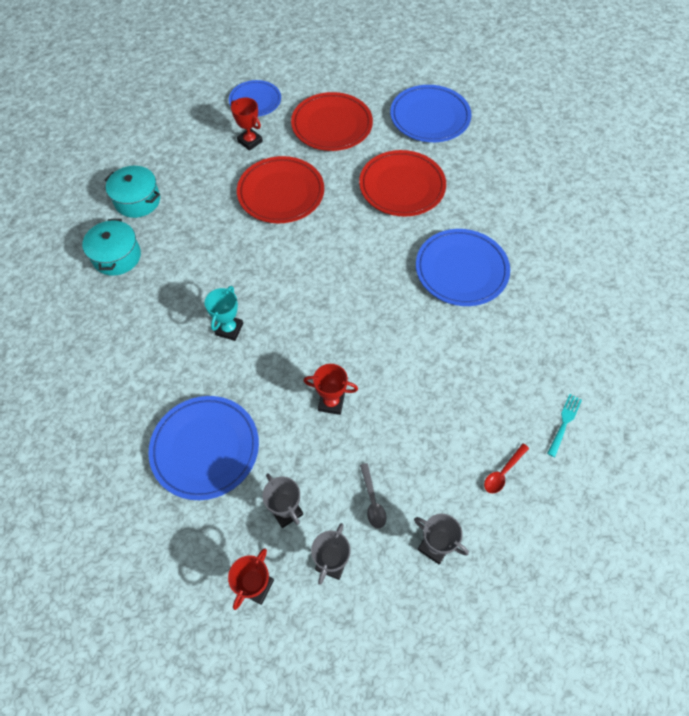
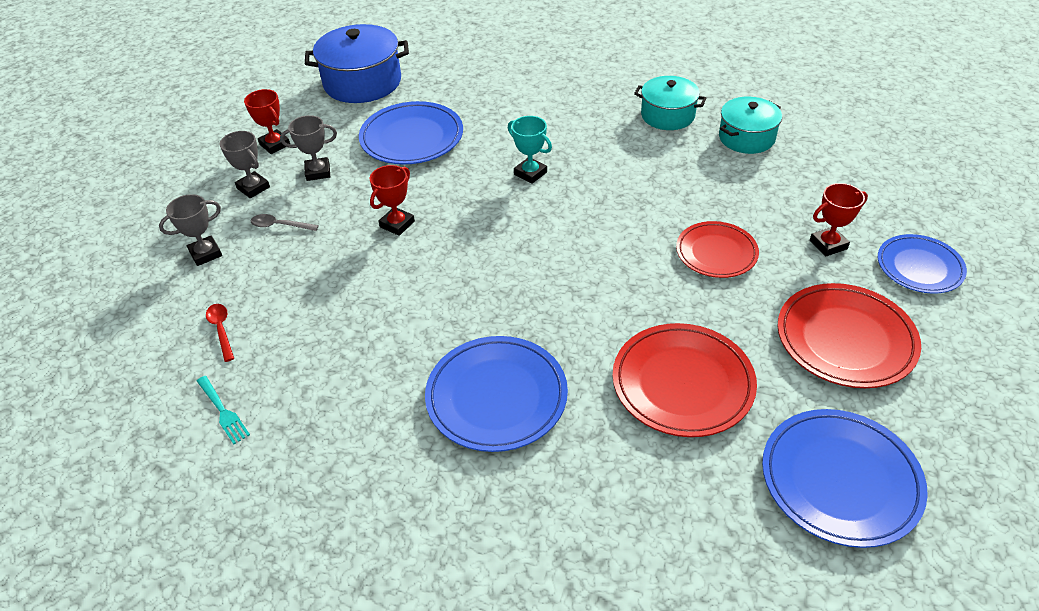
camera: 115 degrees right, 15 degrees down
(112, 554) = (362, 82): none -> blue pot
(281, 193) = (716, 253): red plate -> red plate, size x0.66

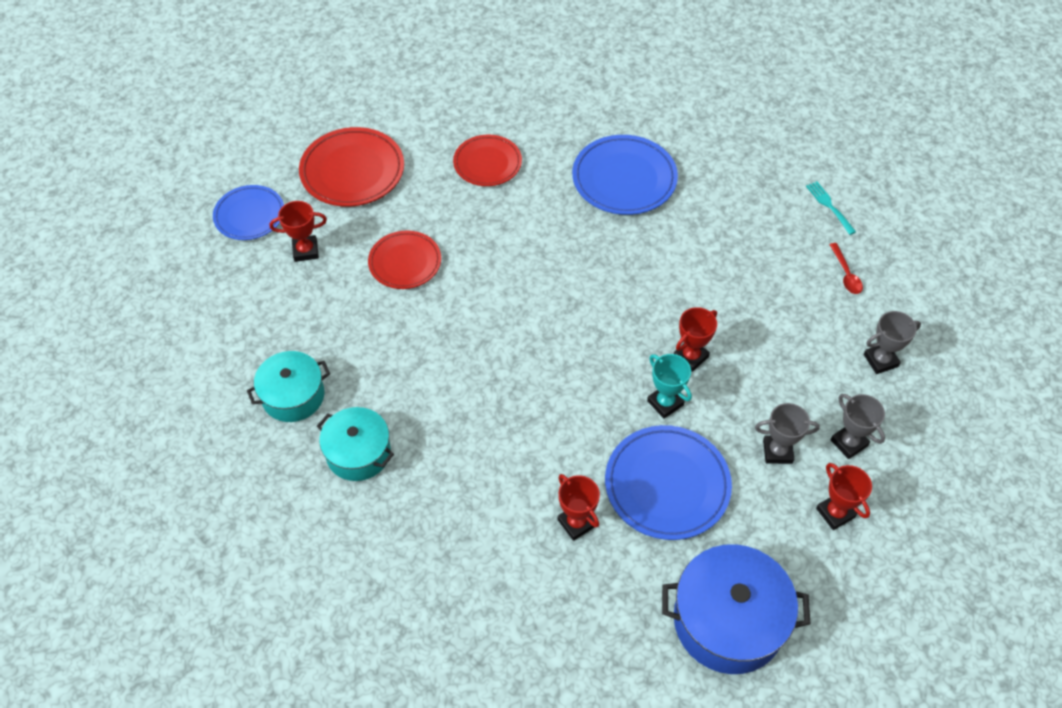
camera: 170 degrees left, 10 degrees up
(279, 225) = (811, 381): grey spoon -> none
(480, 108) = (576, 523): none -> red trophy
(530, 173) = (542, 396): turquoise trophy -> turquoise trophy (665, 403)
(682, 383) = (487, 163): red plate -> red plate, size x0.66
(840, 480) = (419, 91): blue plate -> none

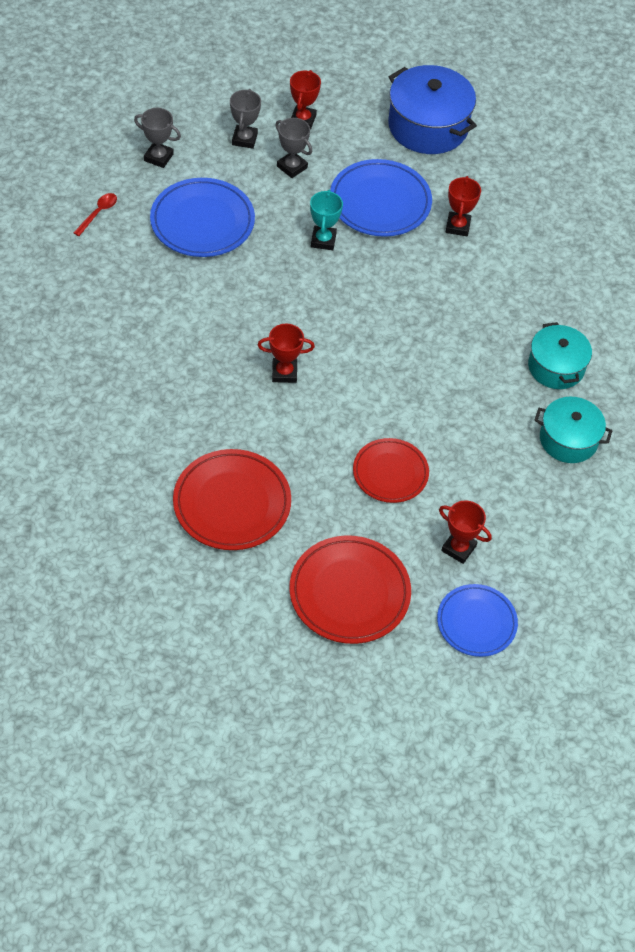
camera: 140 degrees left, 0 degrees up
(487, 163) = (232, 503): red plate -> red plate, size x1.52
(624, 179) = (146, 399): blue plate -> blue plate (202, 222)
(690, 357) = (271, 250): red trophy -> red trophy (284, 373)
(829, 206) = (35, 258): turquoise fork -> none

